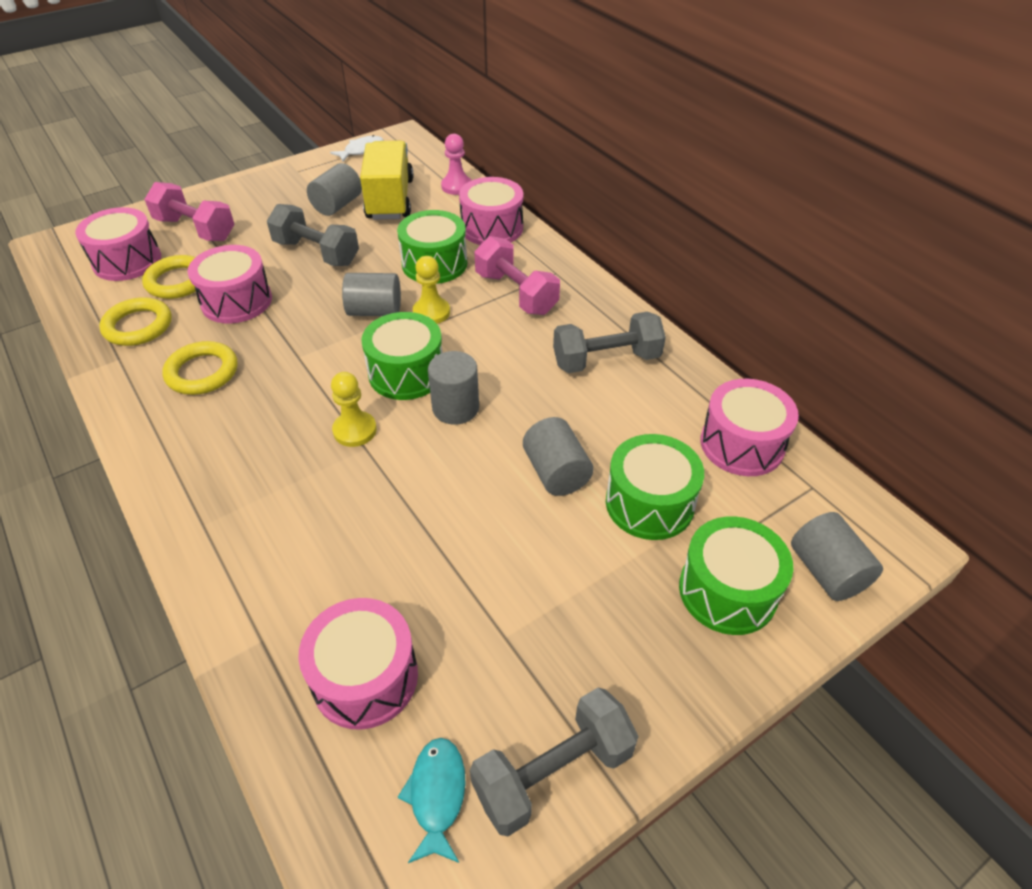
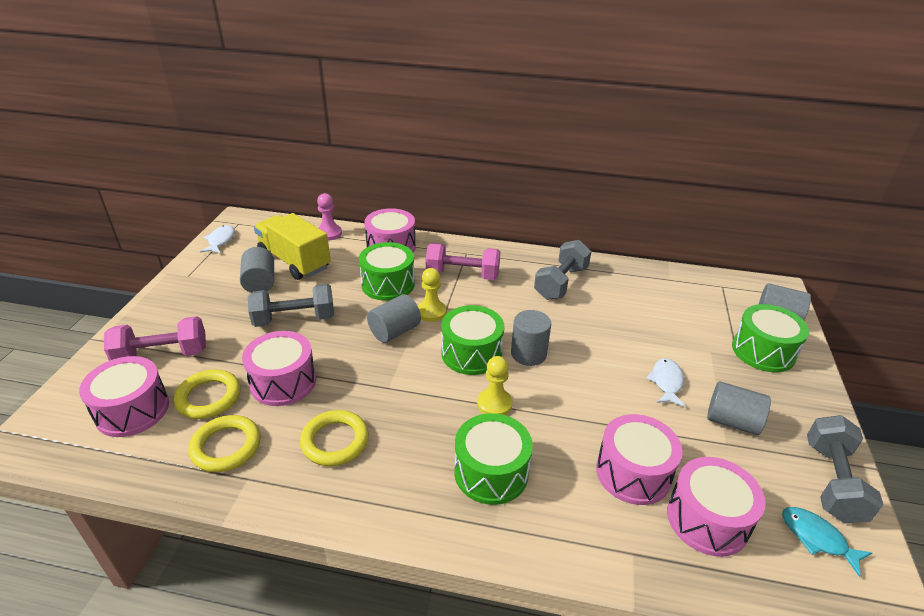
camera: 45 degrees left, 10 degrees down
(547, 533) = (666, 382): none -> white fish
(556, 472) = (625, 351): grey cylinder -> grey cylinder (732, 421)
(649, 503) = (681, 336): green drum -> green drum (491, 472)
(742, 444) = (673, 285): pink drum -> pink drum (633, 473)

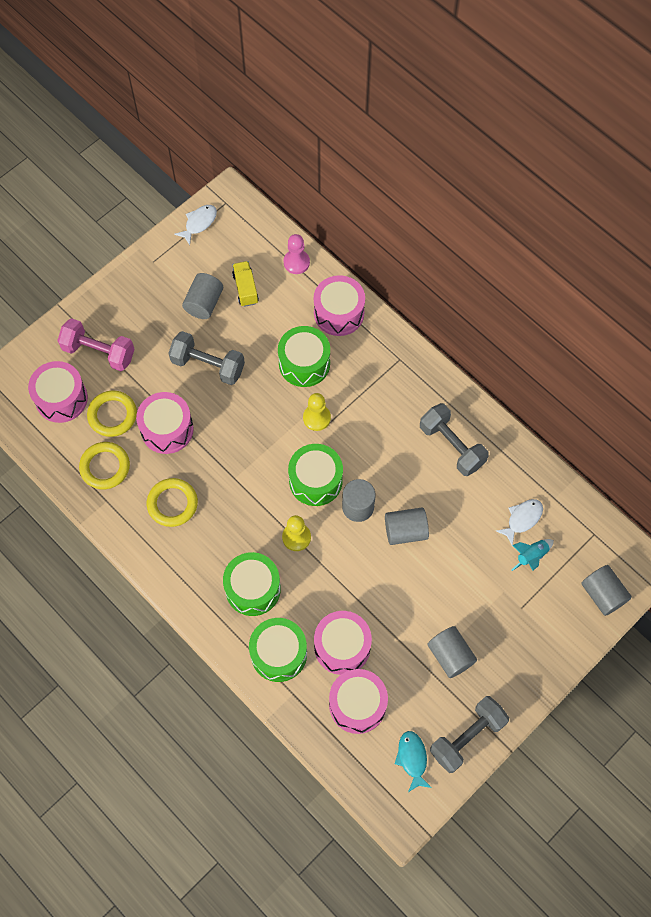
camera: 35 degrees right, 30 degrees up
(294, 261) = (245, 289): yellow truck -> yellow truck, size x0.54
(394, 331) = (274, 423): grey cylinder -> grey cylinder (405, 531)
(462, 275) = (374, 387): pink dumbbell -> none
(561, 283) = (451, 446): grey dumbbell -> grey dumbbell turned 75 degrees clockwise
(666, 382) = (437, 596): white fish -> white fish (522, 519)
(700, 319) = (531, 556): none -> turquoise rocket
(763, 351) = (547, 617): green drum -> green drum (279, 653)

